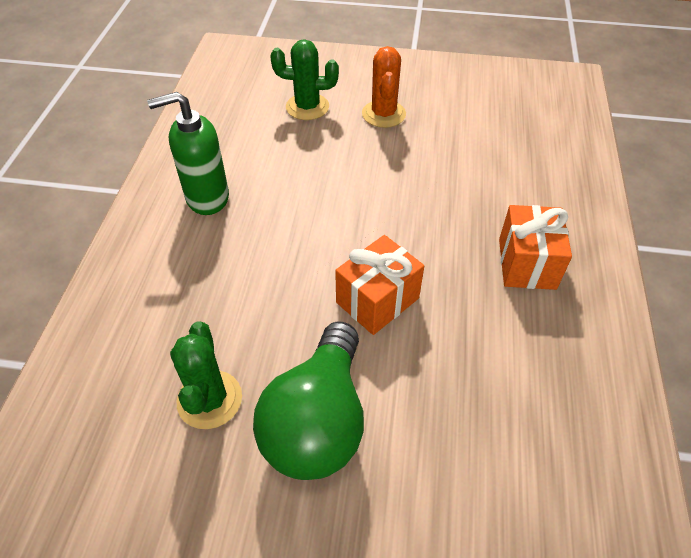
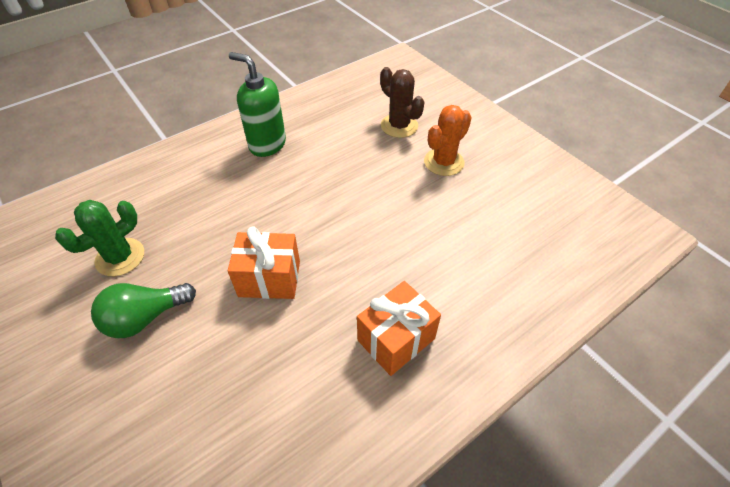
camera: 45 degrees right, 0 degrees up
(307, 107) = (399, 126): green cactus -> brown cactus
(318, 421) = (145, 318): green light bulb -> green light bulb, size x0.66

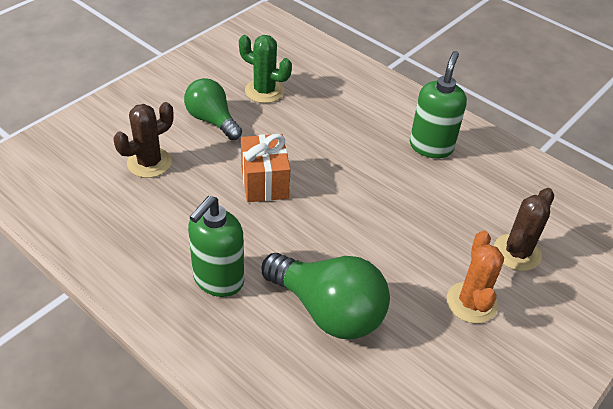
camera: 75 degrees right, 5 degrees down
(192, 399) = (149, 163): none -> brown cactus
(396, 339) = (218, 280): orange gift -> green soap dispenser
(443, 253) = (328, 310): none -> green light bulb
(444, 162) = (471, 302): orange cactus -> orange cactus turned 60 degrees clockwise

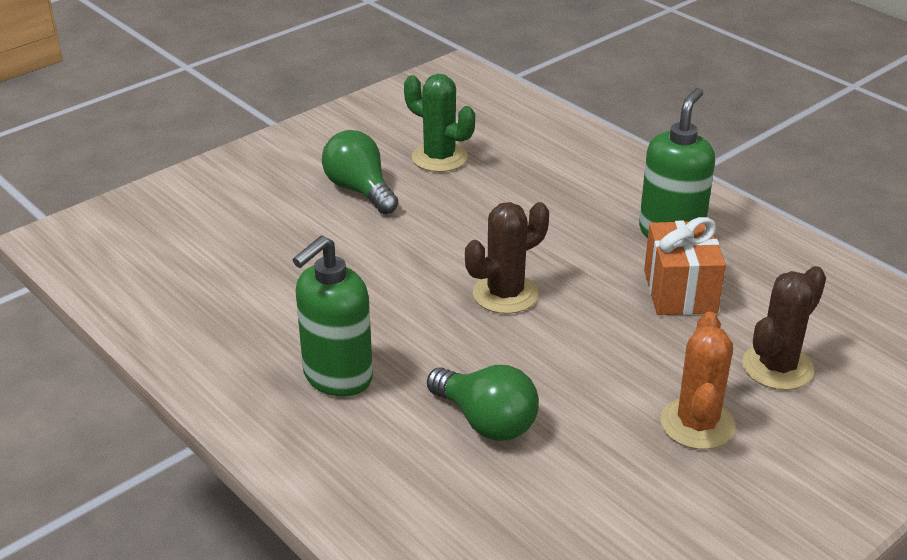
camera: 10 degrees right, 10 degrees down
(149, 163) = (265, 237): brown cactus -> brown cactus (505, 294)
(264, 182) = (421, 266): orange gift -> orange gift (680, 291)
(328, 310) = (486, 421): green light bulb -> green light bulb, size x0.66

